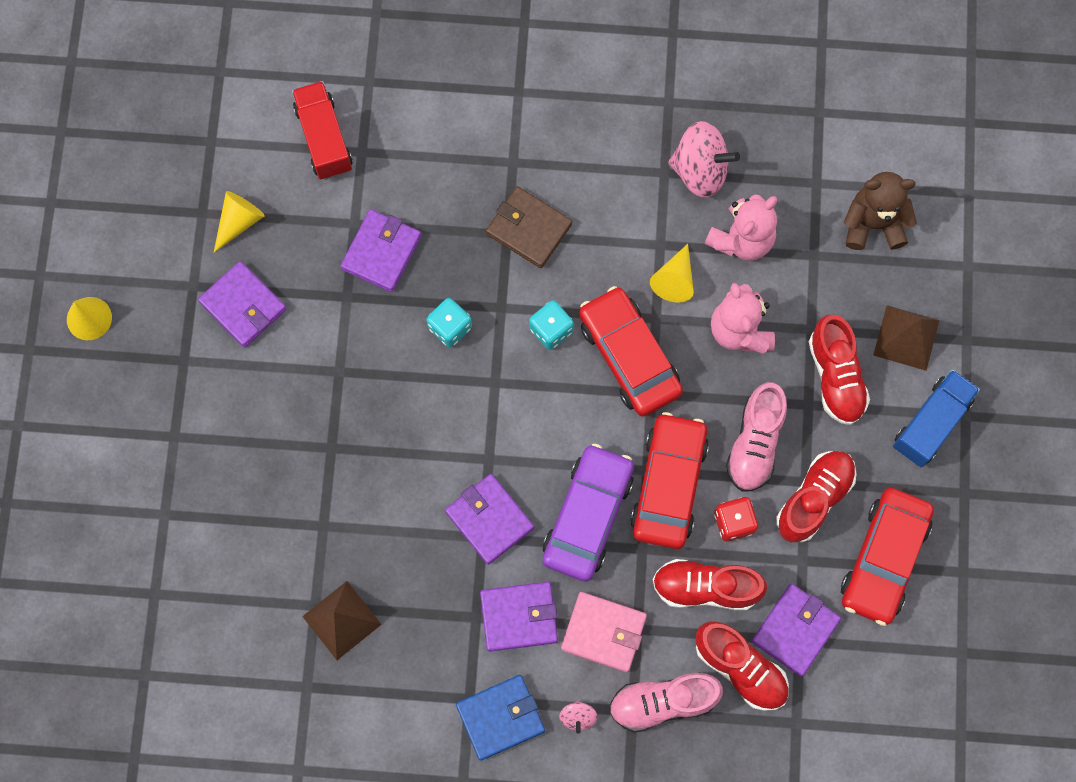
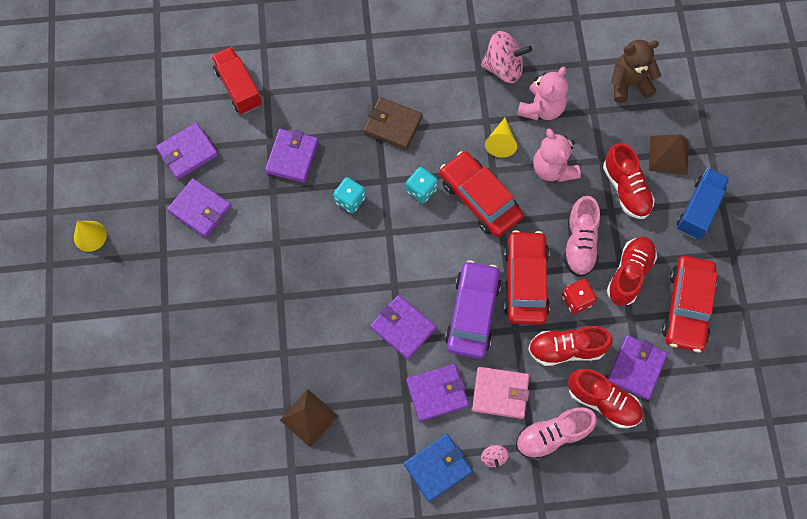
camera: 10 degrees left, 5 degrees down
(239, 221) = (187, 152): yellow cone -> purple wallet

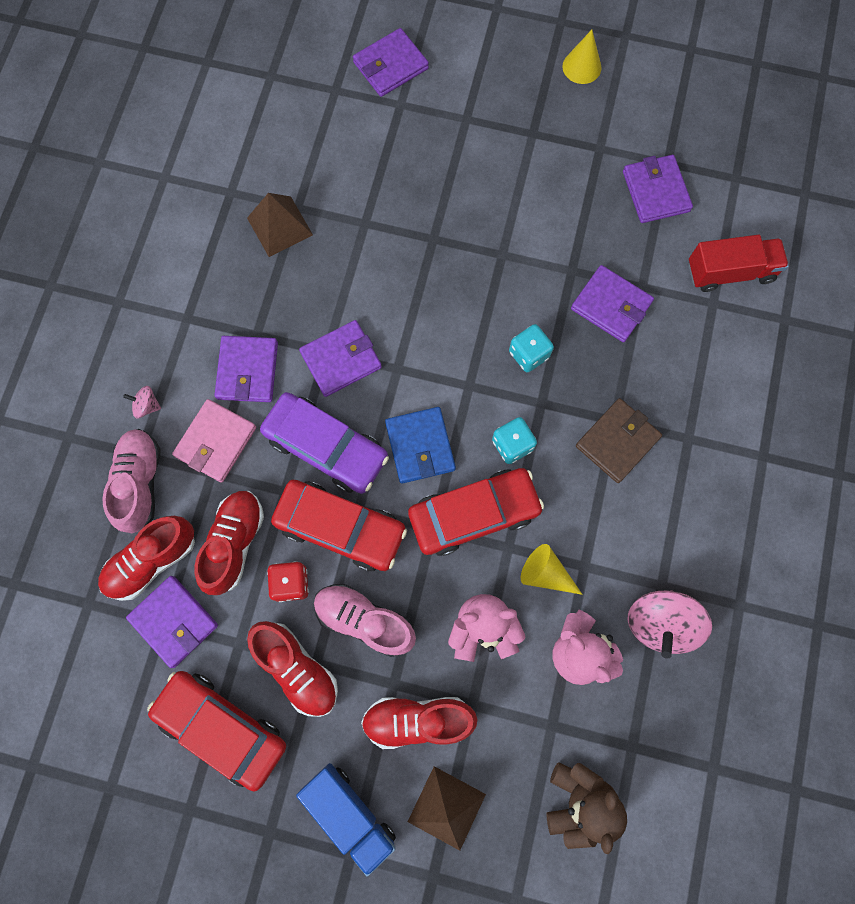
camera: 110 degrees right, 5 degrees up
(200, 209) = (575, 185): purple wallet -> purple wallet (390, 66)
(437, 468) = (164, 341): blue wallet -> blue wallet (420, 446)

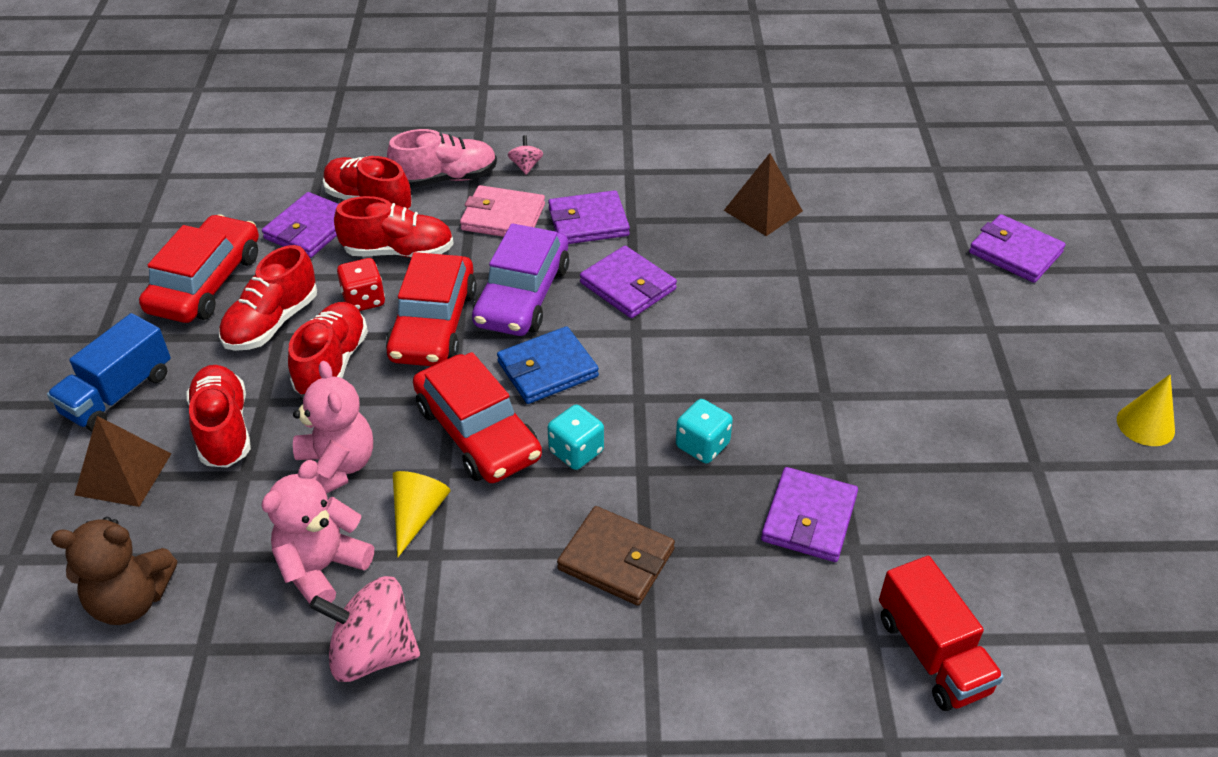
camera: 75 degrees right, 30 degrees down
(364, 620) = (332, 363): pink shoe -> red shoe
(655, 191) = (1009, 539): purple wallet -> none

